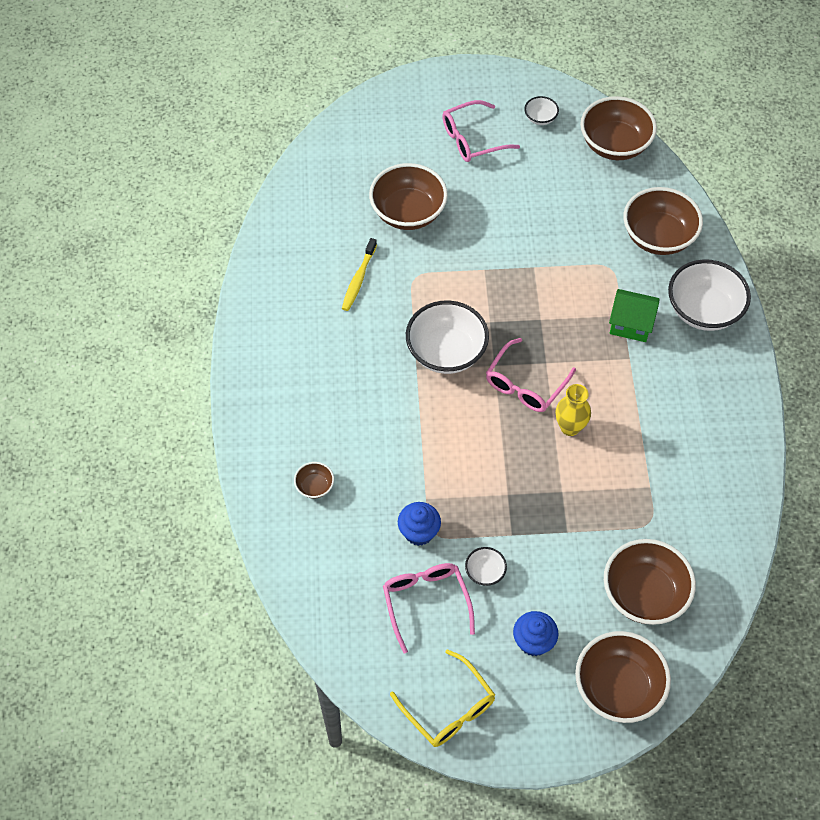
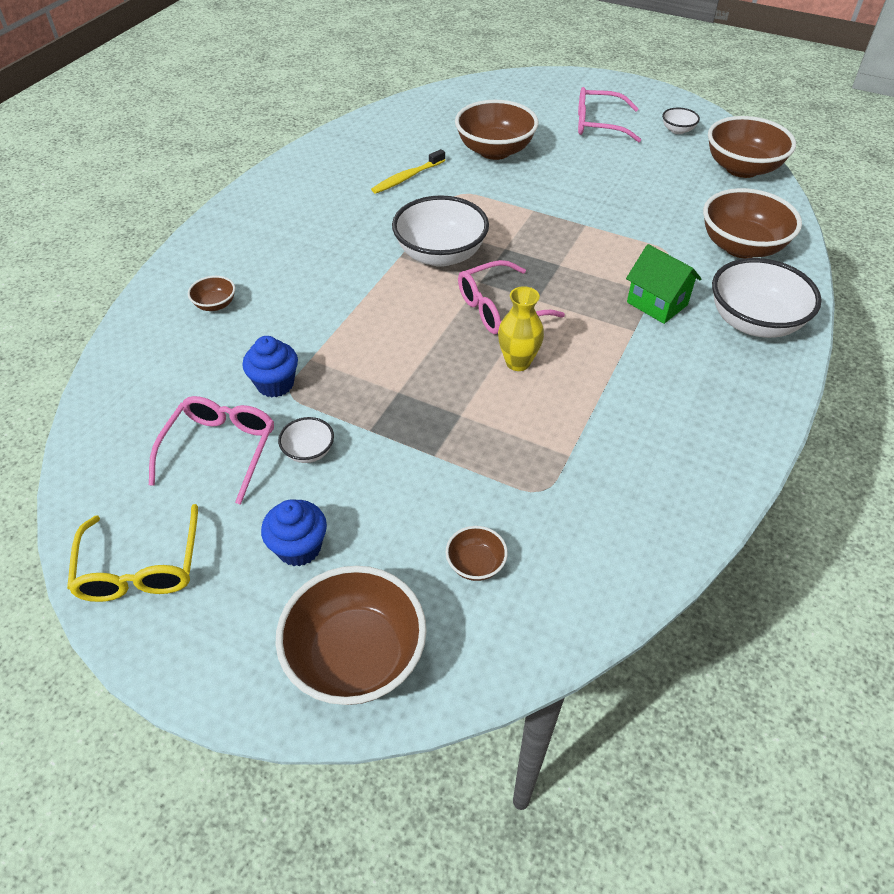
camera: 30 degrees right, 10 degrees down
(644, 594) = (475, 564): brown bowl -> brown bowl, size x0.46

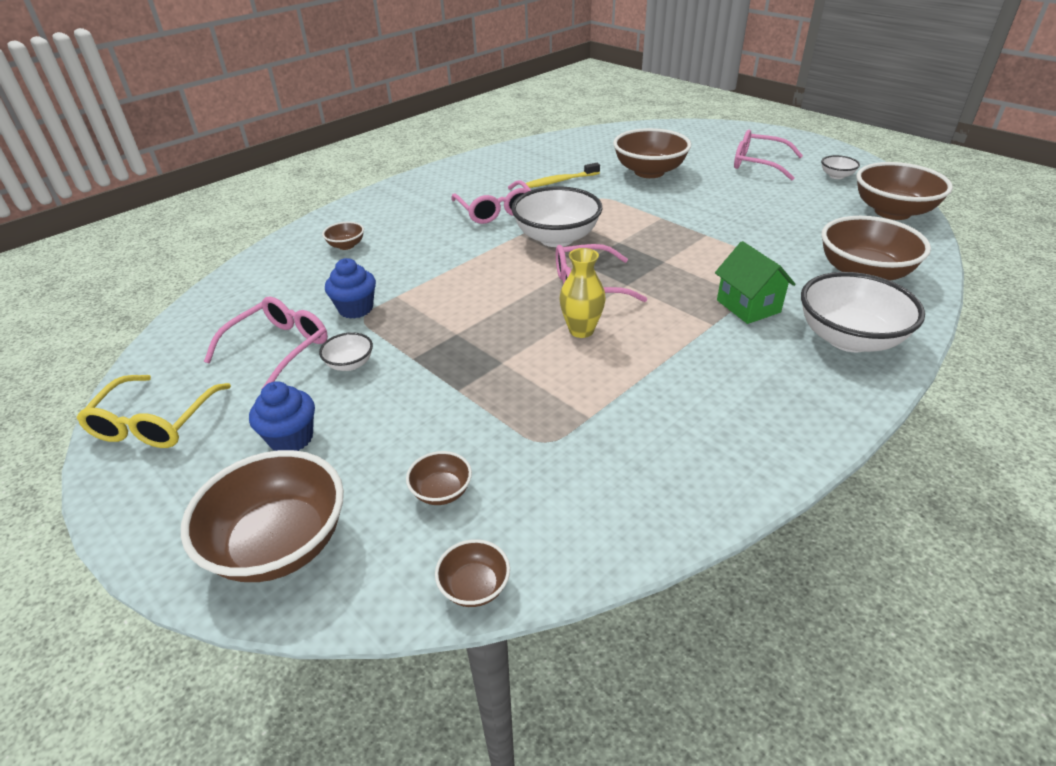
camera: 20 degrees right, 10 degrees down
(358, 229) = (495, 211): none -> pink glasses
(551, 643) = (474, 587): none -> brown bowl

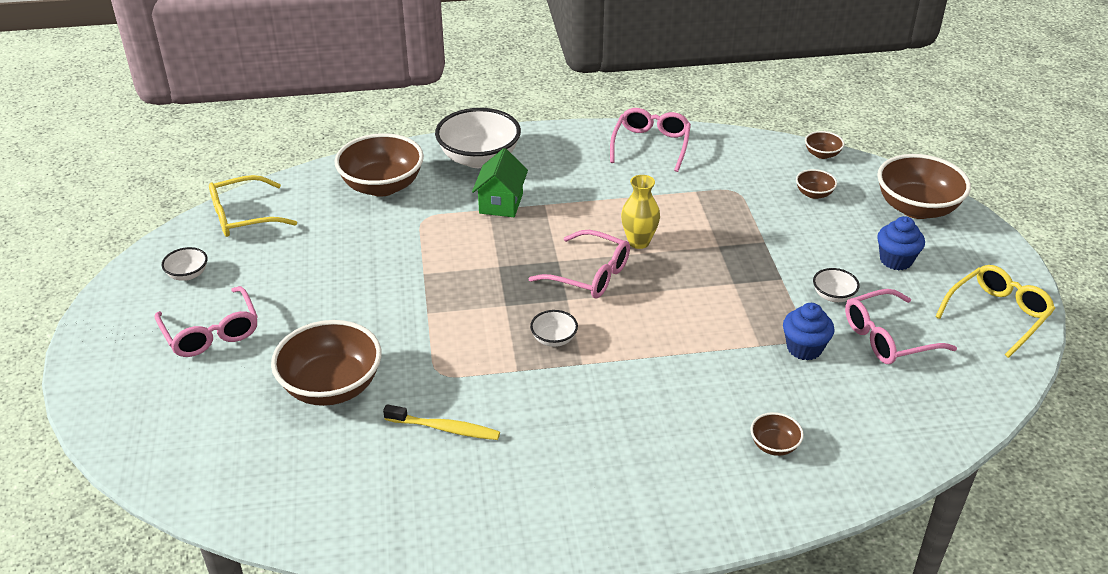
camera: 145 degrees left, 0 degrees up
(495, 211) = (570, 415): pink glasses -> pink glasses (651, 145)
(556, 238) = (554, 339): white bowl -> white bowl, size x0.46
(892, 212) = (243, 216): brown bowl -> yellow glasses

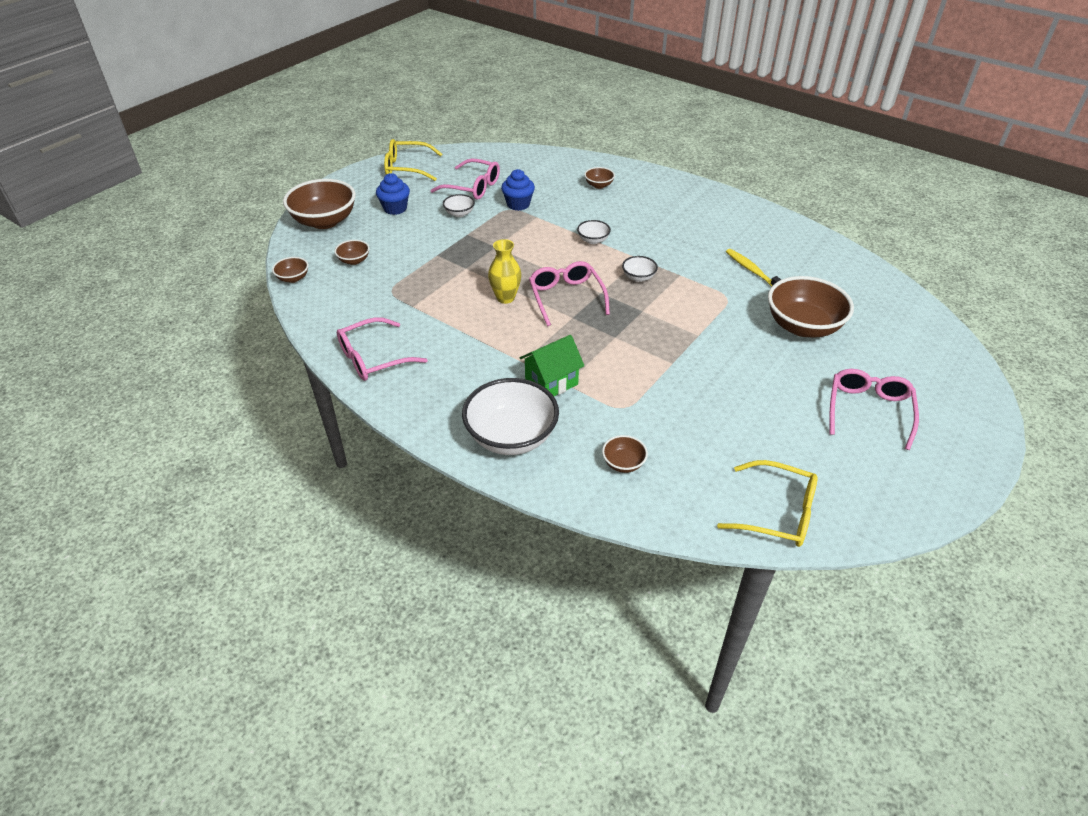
camera: 135 degrees left, 5 degrees up
(188, 274) = (864, 477): white bowl -> white bowl (593, 240)
(382, 186) = (623, 463): brown bowl -> brown bowl, size x0.46

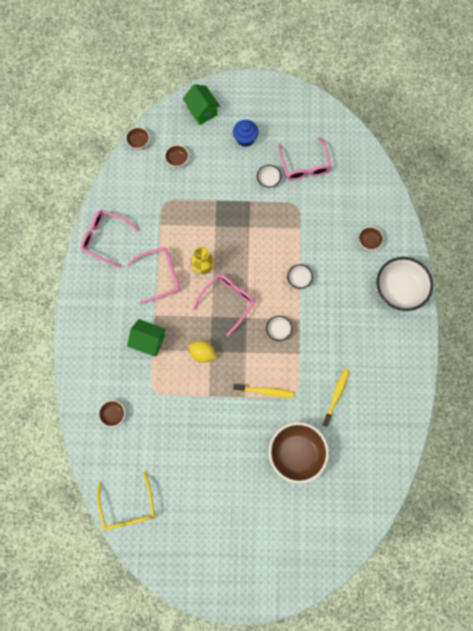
camera: 55 degrees right, 30 degrees up
(324, 221) = (202, 111): brown bowl -> green house
(407, 168) = (296, 108): yellow glasses -> none
(511, 437) = (95, 348): white bowl -> white bowl (399, 289)
(518, 204) = (306, 207): blue cupcake -> none
(612, 344) = (202, 353): none -> yellow lemon
(704, 317) = (265, 391): none -> yellow toothbrush
(868, 411) = (240, 523): pink glasses -> pink glasses (160, 276)

